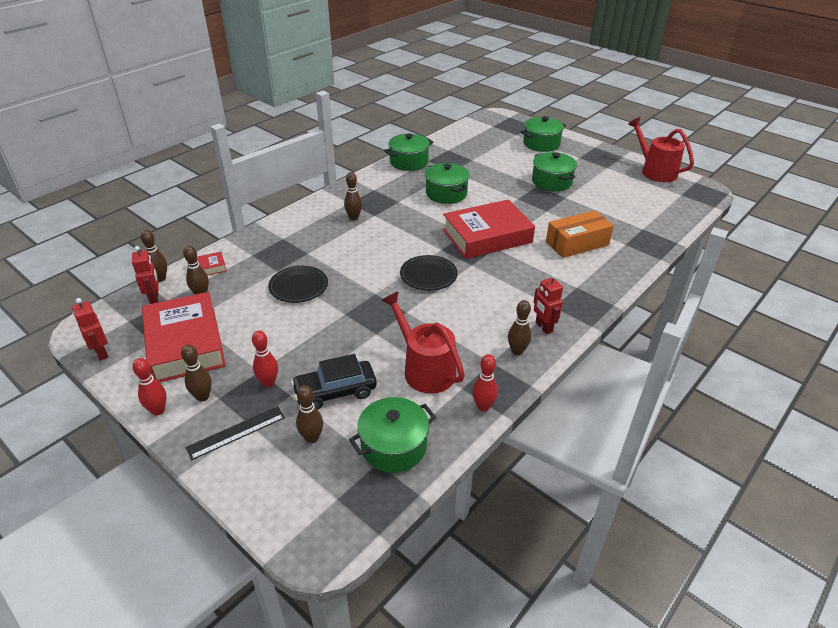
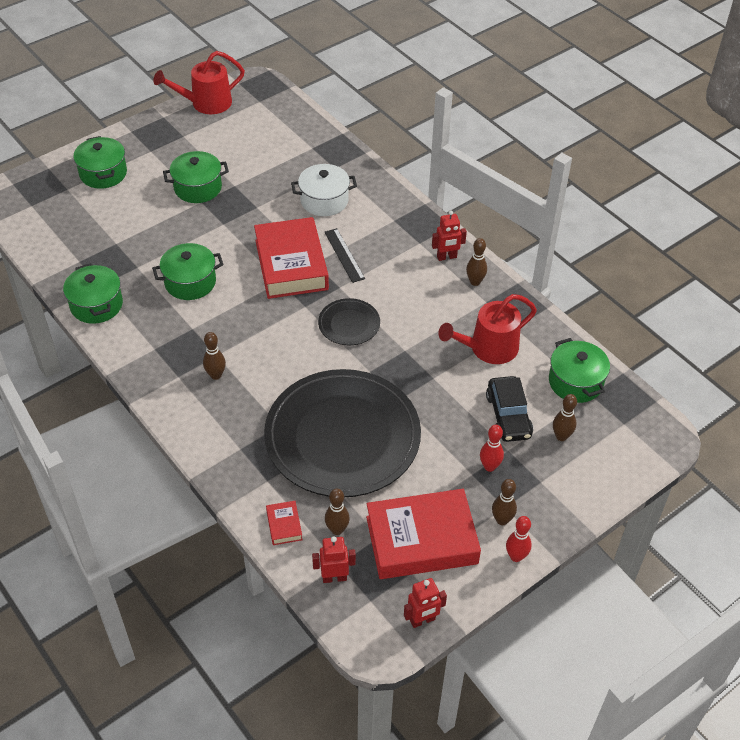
camera: 80 degrees left, 10 degrees up
(160, 278) = (294, 575): brown bowling pin -> none
(236, 432) = (549, 492): black ruler -> black ruler (344, 255)
(298, 286) = (342, 436): black plate -> black plate, size x2.32
(483, 406) = (538, 318): red bowling pin -> none
(577, 243) = (324, 200): orange box -> white pot

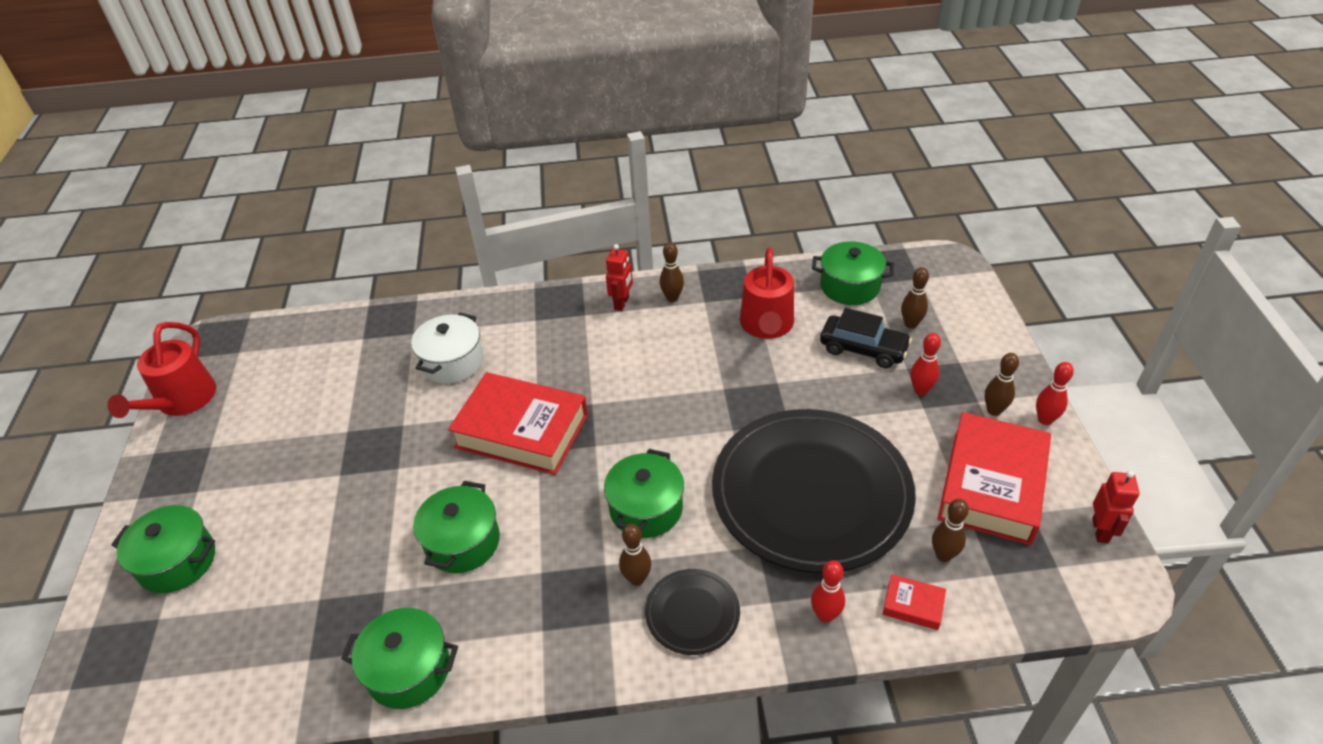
camera: 55 degrees left, 5 degrees down
(198, 188) = (313, 468): green pot -> green pot (646, 508)
(247, 481) = (825, 615): none -> red bowling pin
(334, 577) = (1011, 587): red robot -> none
(344, 255) = (548, 380): black ruler -> none
(349, 324) = (652, 418): black plate -> black plate (692, 613)

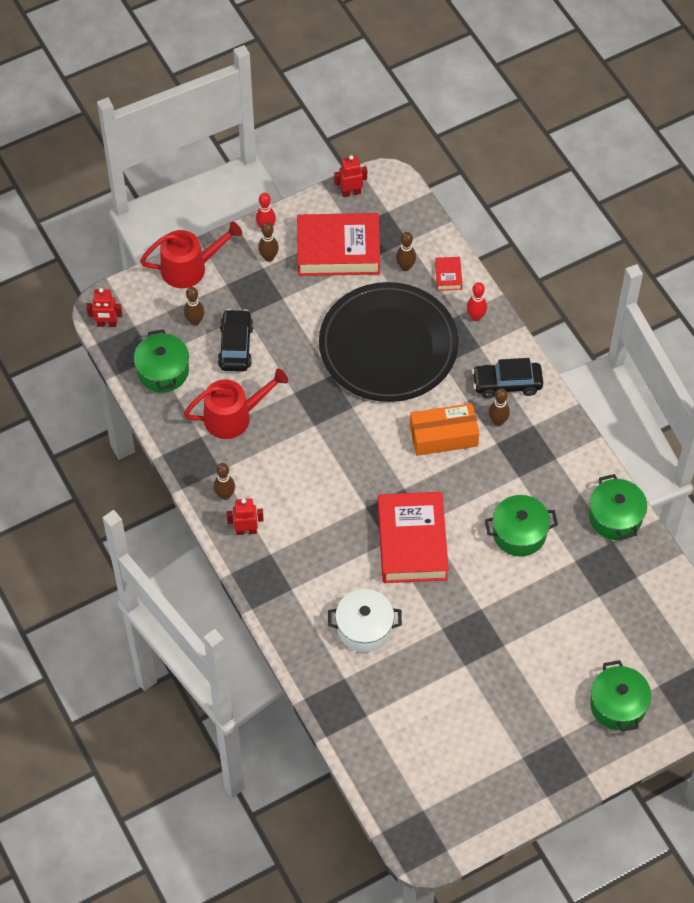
camera: 115 degrees left, 15 degrees up
(182, 401) = (491, 815): red watering can -> red watering can (189, 268)
(646, 508) = (443, 436): green pot -> orange box
(692, 613) = (507, 384): black plate -> black car
(920, 390) = (266, 302): red bowling pin -> none
(928, 259) = (107, 324): none -> red robot

